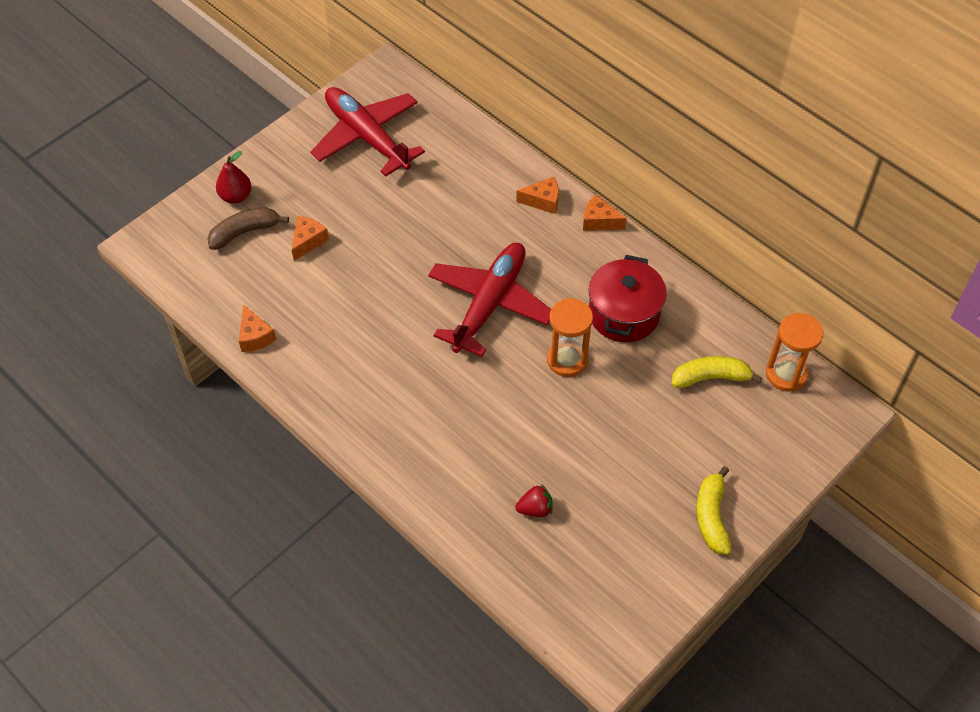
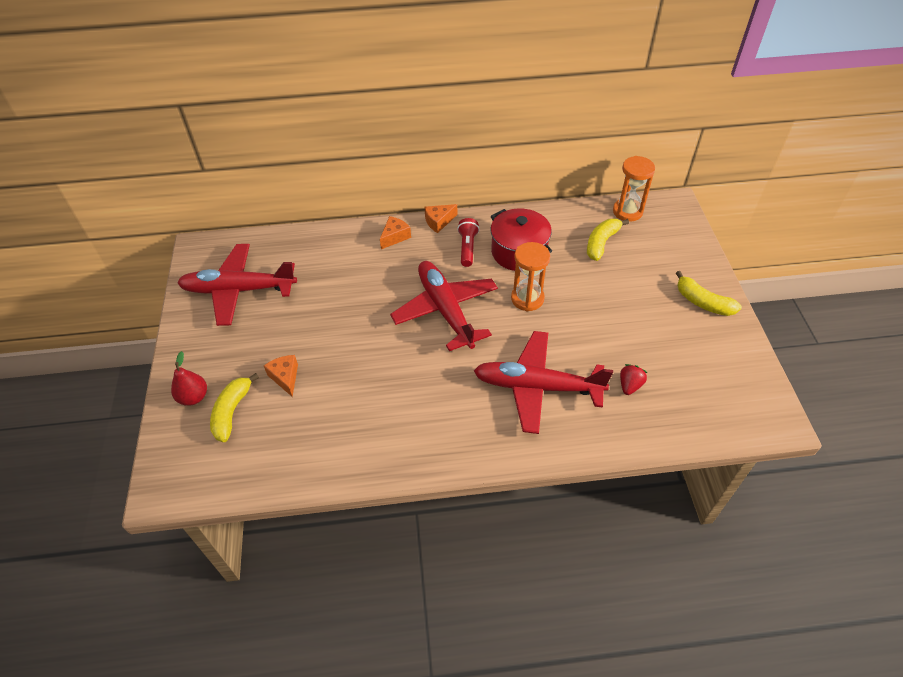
camera: 50 degrees left, 5 degrees down
(244, 232) = (232, 412): brown banana -> yellow banana
(255, 336) = (332, 464): orange cheese -> none
(465, 433) = (537, 387): none -> red plane
(587, 268) = (467, 248): none -> red flashlight

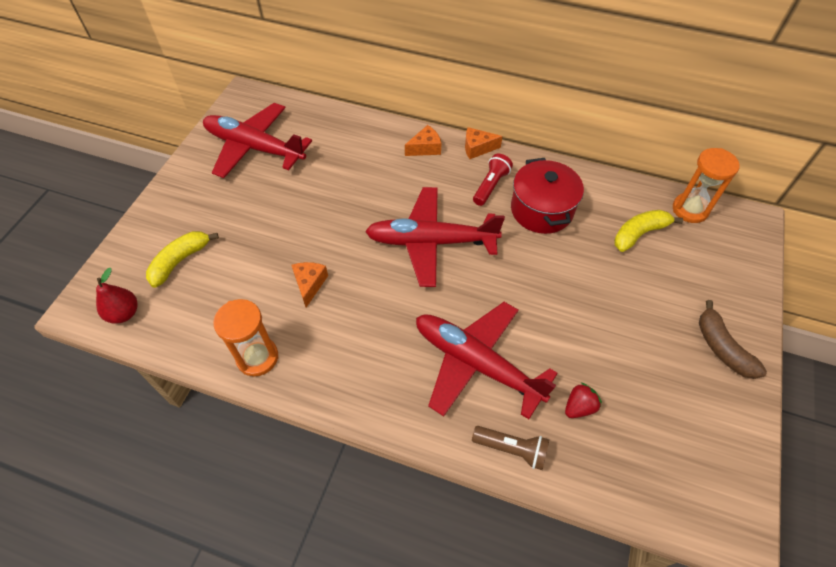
camera: 25 degrees right, 5 degrees up
(194, 397) = (158, 233): red pear -> red pear (124, 313)
(285, 377) = (244, 248): orange cheese -> orange cheese (309, 284)
(445, 310) = (431, 242): red plane -> red plane turned 90 degrees counterclockwise
(527, 298) = (521, 263): orange hourglass -> orange hourglass (257, 357)
(599, 436) = (512, 449): none -> brown flashlight
(702, 302) = (722, 347): yellow banana -> brown banana

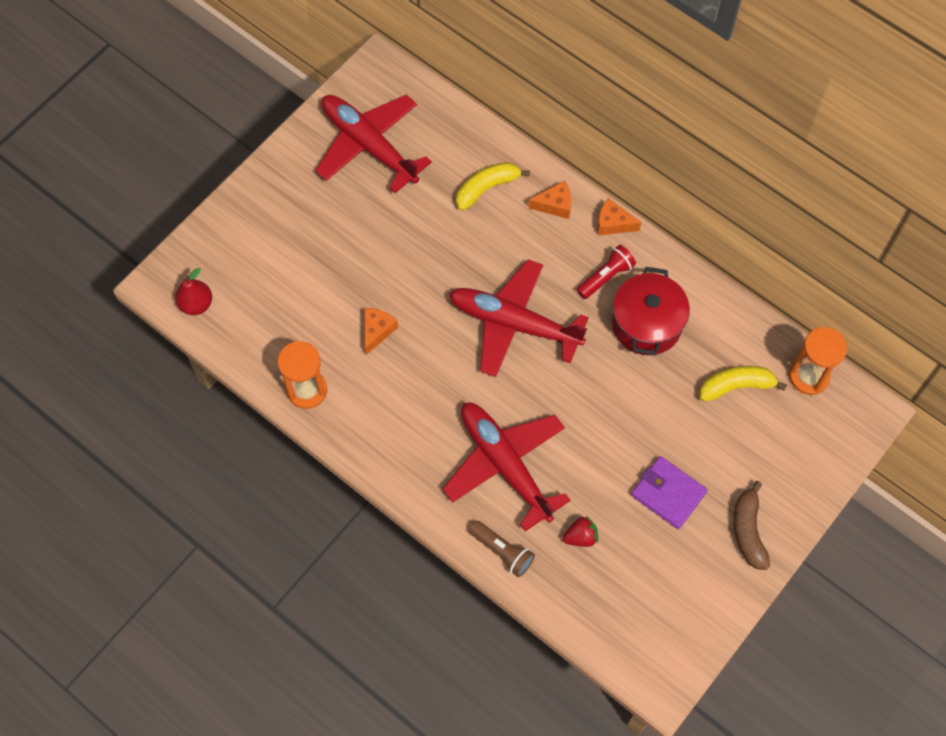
camera: 20 degrees right, 10 degrees up
(180, 261) = (260, 263): yellow banana -> yellow banana (487, 188)
(635, 339) = (668, 493): none -> purple wallet

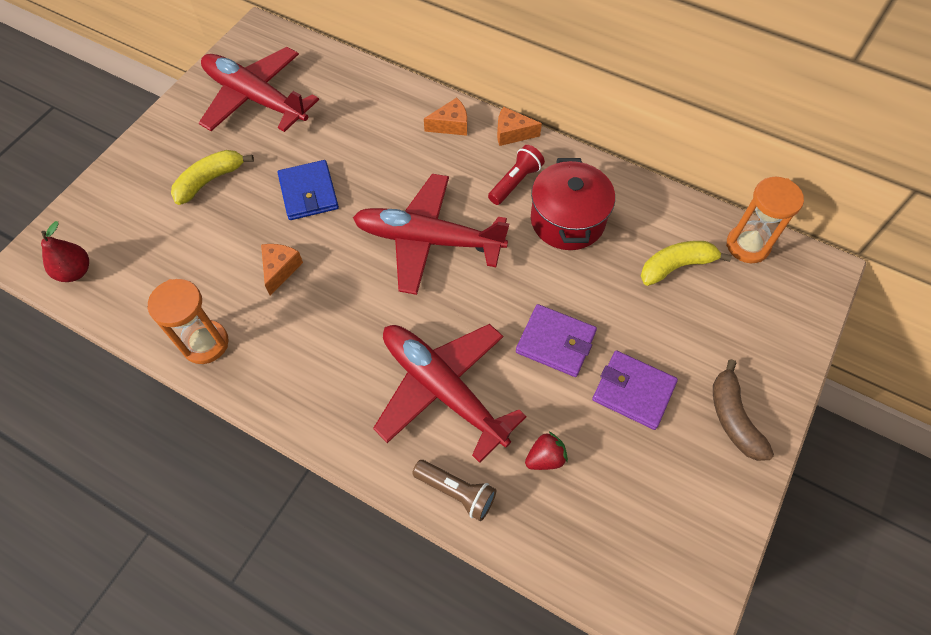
camera: 10 degrees left, 5 degrees down
(410, 257) = (308, 193): none -> blue wallet
(487, 188) = (380, 119): yellow banana -> yellow banana (210, 180)
(610, 439) = (555, 342): none -> purple wallet

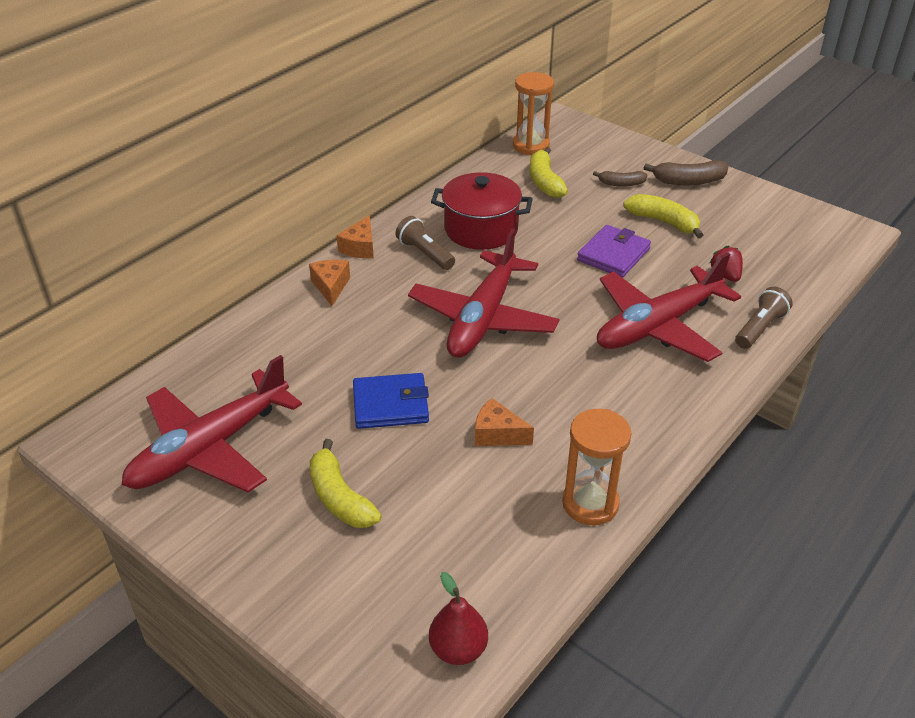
camera: 80 degrees left, 20 degrees down
(515, 182) = (425, 253): red flashlight -> brown flashlight
(633, 391) = (664, 222): purple wallet -> yellow banana
(700, 343) = (621, 184): none -> brown banana

